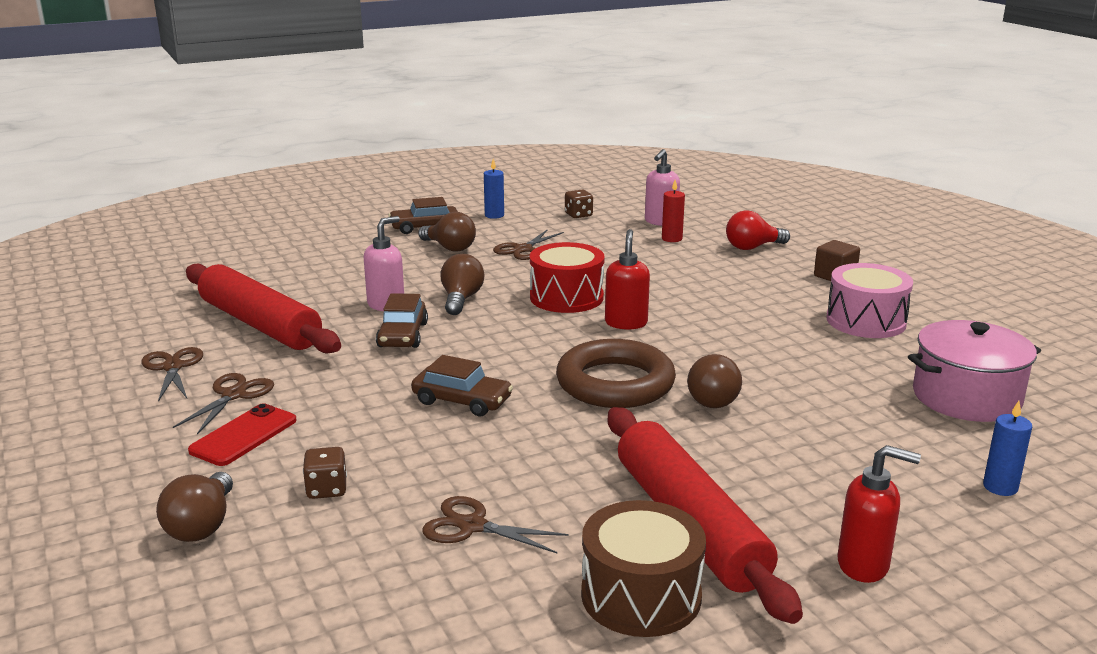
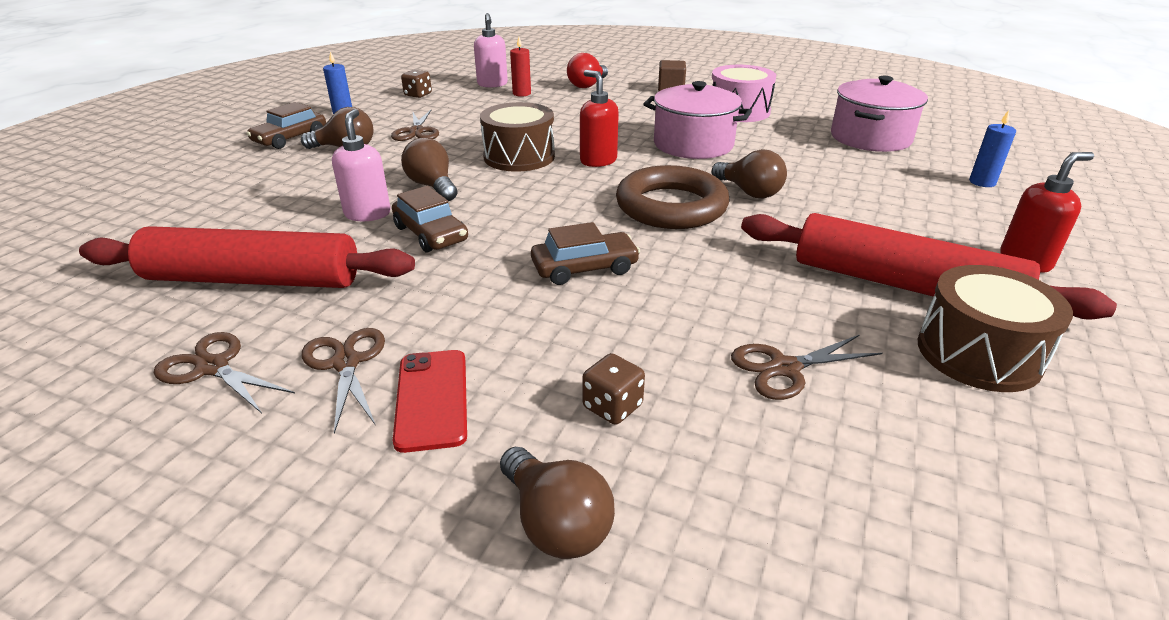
camera: 40 degrees left, 10 degrees up
(566, 297) = (519, 157): red drum -> brown drum
(745, 338) = (693, 144): none -> pink pot

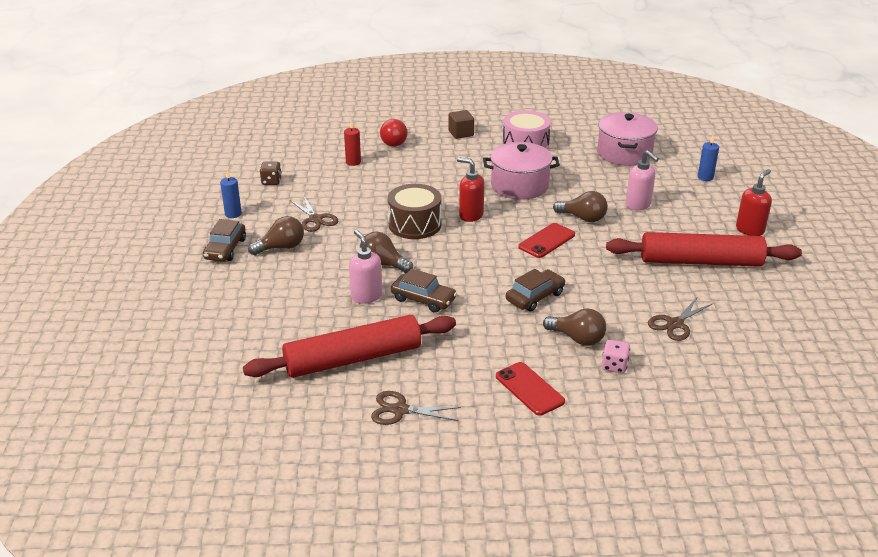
camera: 25 degrees left, 0 degrees up
(346, 363) = (467, 386): brown scissors -> none
(492, 84) = (319, 157): pink soap dispenser -> pink soap dispenser (638, 205)
(556, 523) = (632, 419): brown light bulb -> brown light bulb (577, 339)
(612, 406) = (614, 366): brown dice -> pink dice
(671, 206) = (546, 241): brown ring -> red phone
(978, 353) = (752, 291): brown drum -> none

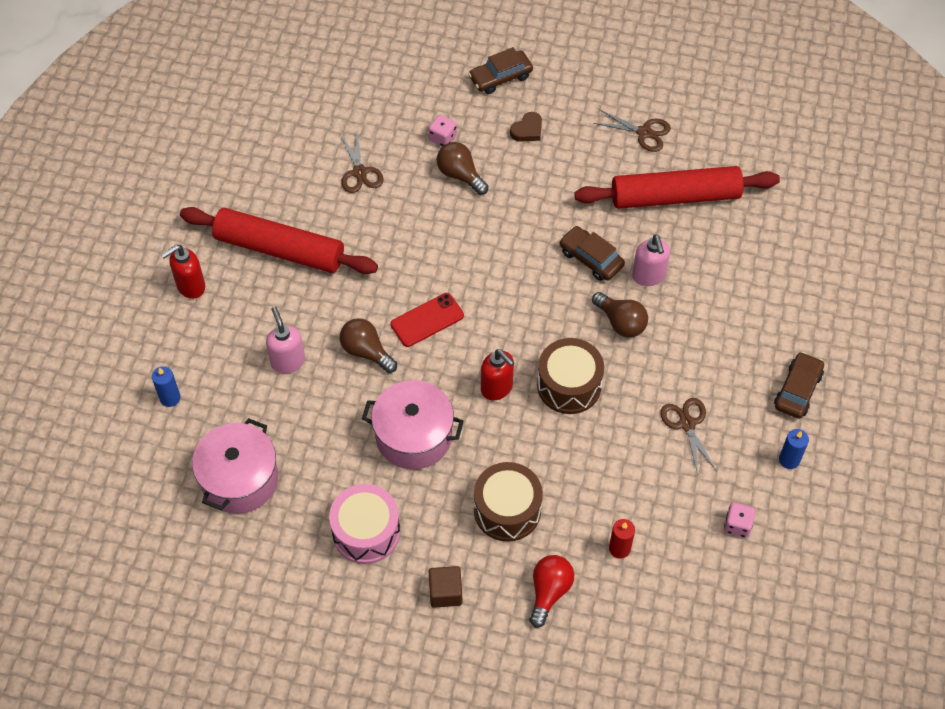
camera: 165 degrees left, 25 degrees up
(271, 181) = (737, 525): brown dice -> pink dice
(281, 247) = (732, 378): brown light bulb -> none
(436, 166) = (507, 510): none -> brown drum
(529, 389) = (527, 130): red phone -> brown heart
(535, 297) = (477, 237): brown car -> brown car (500, 77)
(675, 324) = (360, 172): brown scissors -> brown scissors turned 105 degrees clockwise

